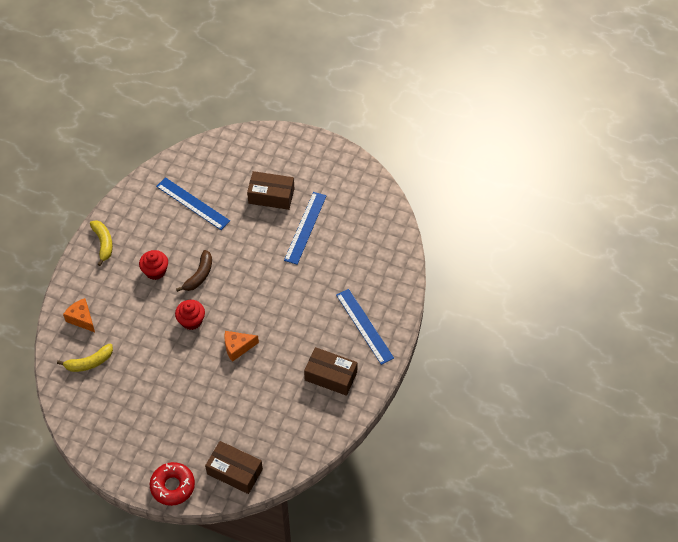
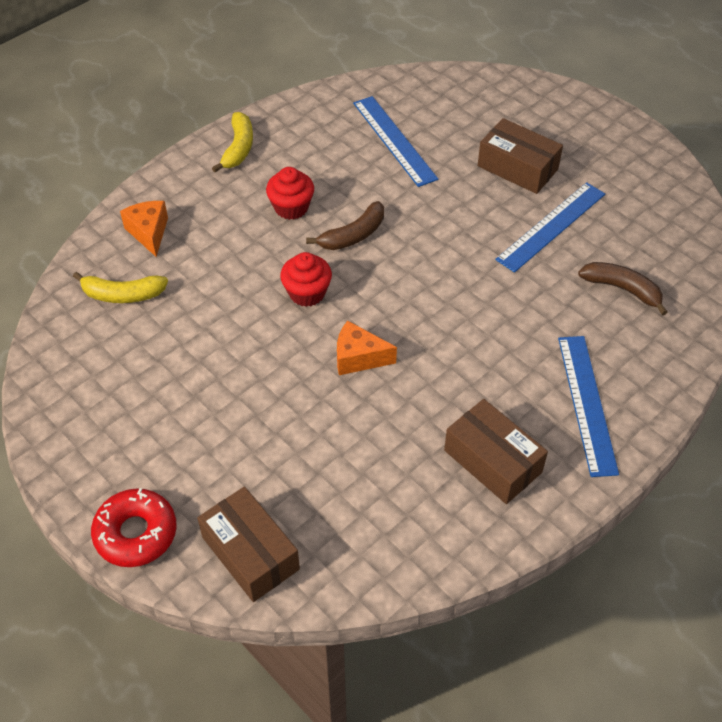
camera: 25 degrees right, 5 degrees down
(357, 252) = (622, 289): none -> brown banana

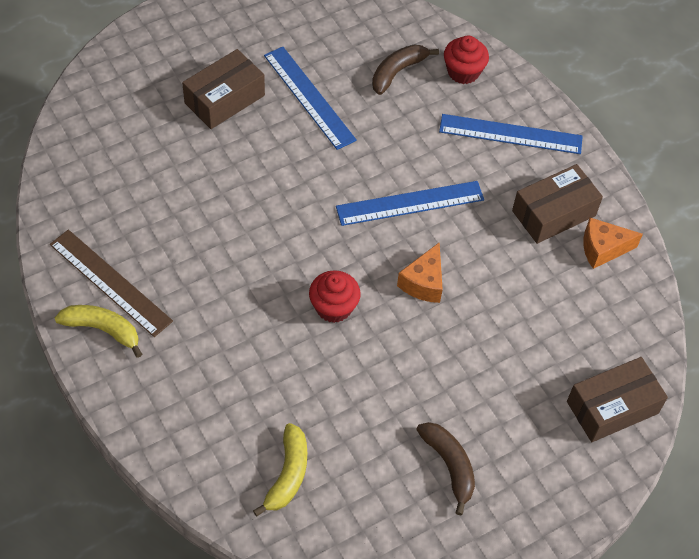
camera: 80 degrees left, 5 degrees up
(136, 533) = (578, 496): red donut -> none
(149, 232) = (204, 437): orange cheese -> orange cheese (603, 249)
(286, 141) = (110, 282): none -> brown ruler
(291, 207) = (213, 297): red cupcake -> red cupcake (463, 72)
(353, 235) = (270, 252): brown banana -> brown banana (449, 466)
(394, 140) = (147, 187): blue ruler -> blue ruler (410, 203)

